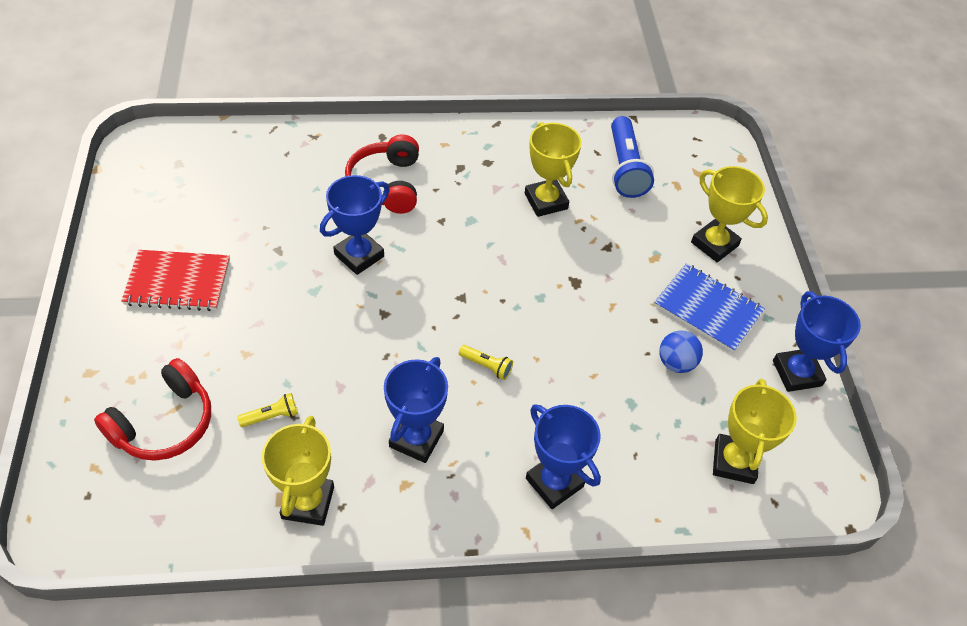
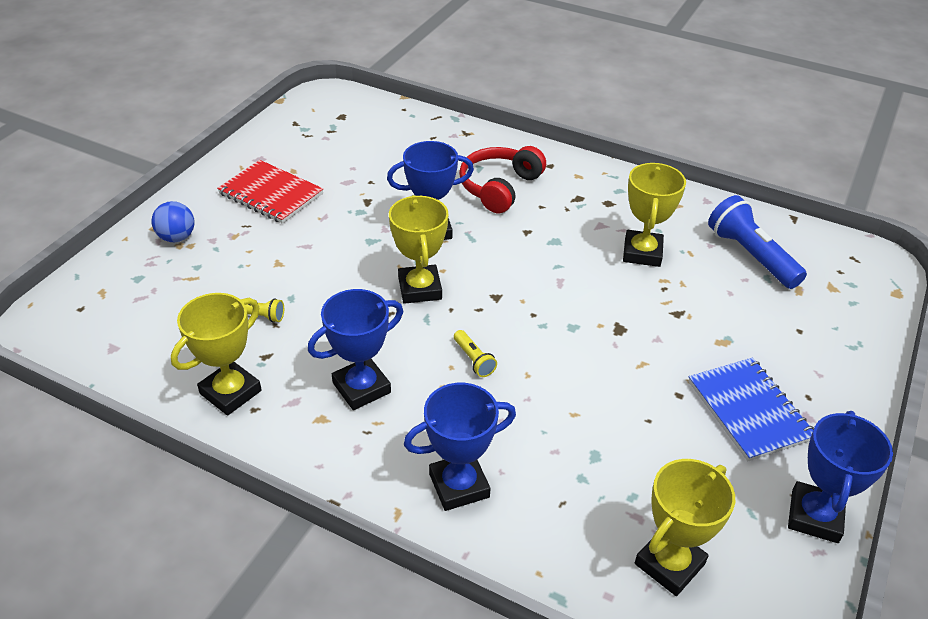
camera: 35 degrees right, 10 degrees down
(164, 423) = (176, 284): red headphones -> none
(554, 482) = (459, 485): blue trophy -> blue trophy turned 75 degrees clockwise
(625, 168) = (750, 255): blue flashlight -> blue flashlight turned 120 degrees clockwise
(676, 363) = (673, 442): blue ball -> blue ball (177, 237)
(714, 244) = (803, 356): yellow trophy -> yellow trophy (420, 288)

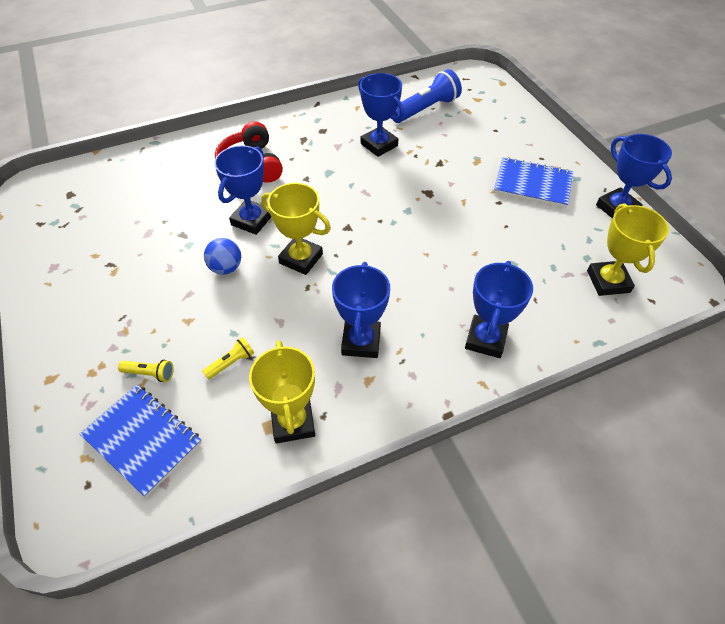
camera: 50 degrees left, 10 degrees up
(141, 312) = (143, 440): none -> blue notebook
(177, 237) = (81, 369): blue ball -> blue ball (226, 268)
(271, 194) = (105, 283): red notebook -> none
(474, 360) = (391, 270): yellow flashlight -> yellow flashlight (150, 373)
(642, 253) = (379, 145): yellow trophy -> blue trophy
(750, 255) = (425, 109): blue flashlight -> blue flashlight turned 135 degrees clockwise

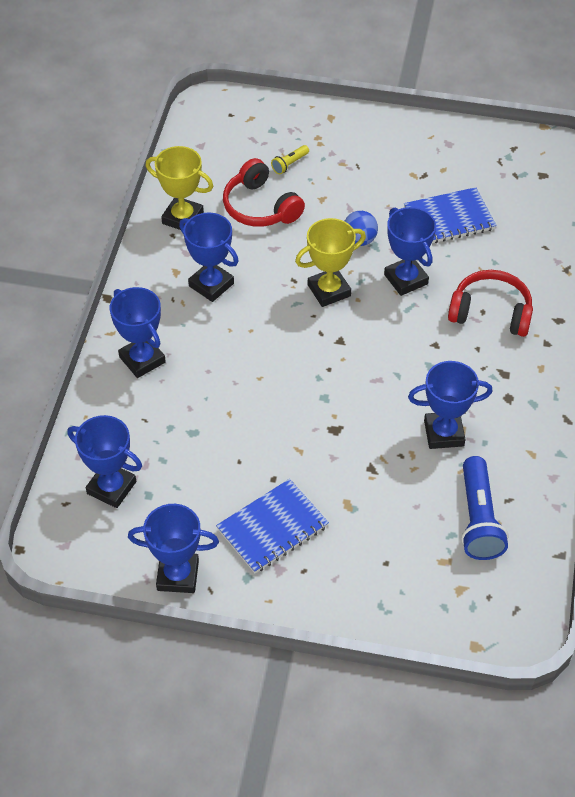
camera: 125 degrees right, 0 degrees up
(143, 440) = (239, 145): blue notebook -> blue notebook (449, 218)
(231, 362) = (260, 207): yellow flashlight -> red headphones
(608, 281) = (111, 487): yellow trophy -> blue trophy

